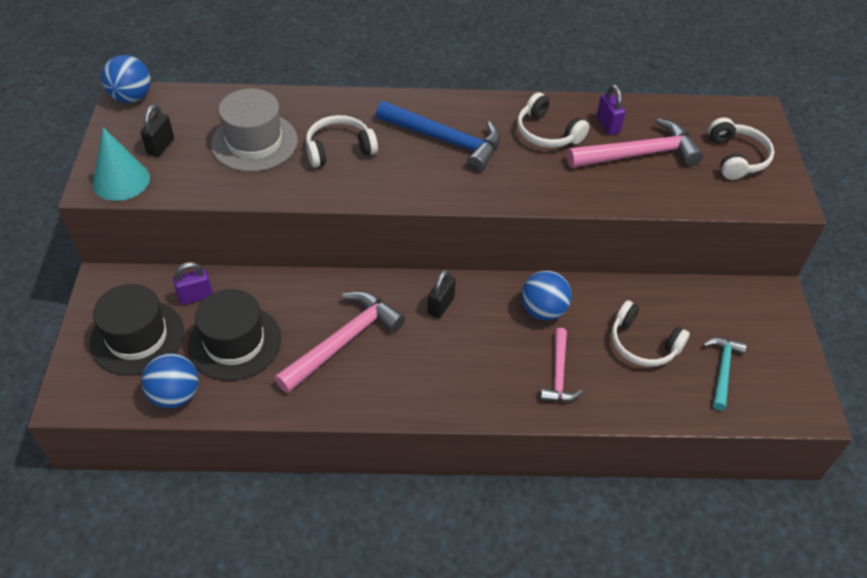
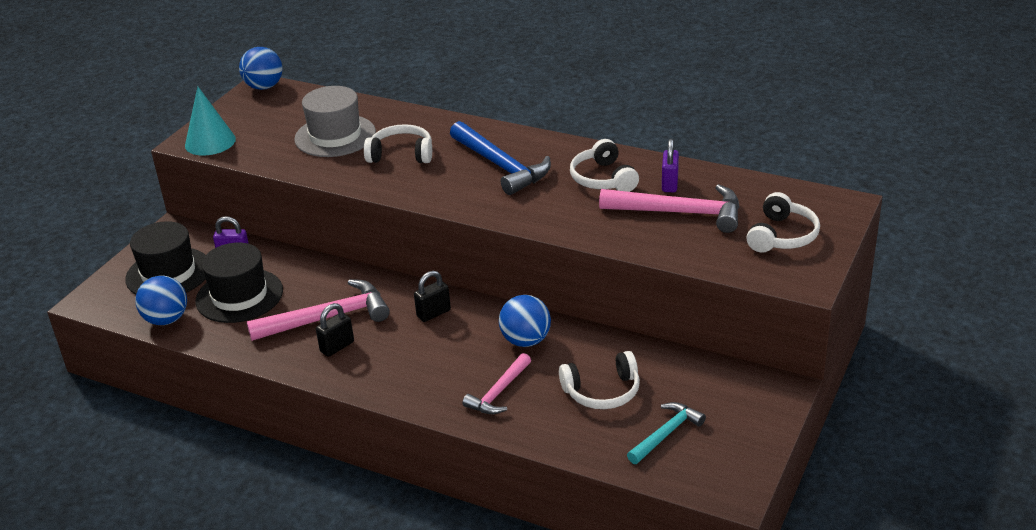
camera: 30 degrees right, 15 degrees down
(160, 146) = (259, 125): black padlock -> black padlock (337, 347)
(643, 344) = (602, 391): white headphones -> white headphones turned 75 degrees counterclockwise

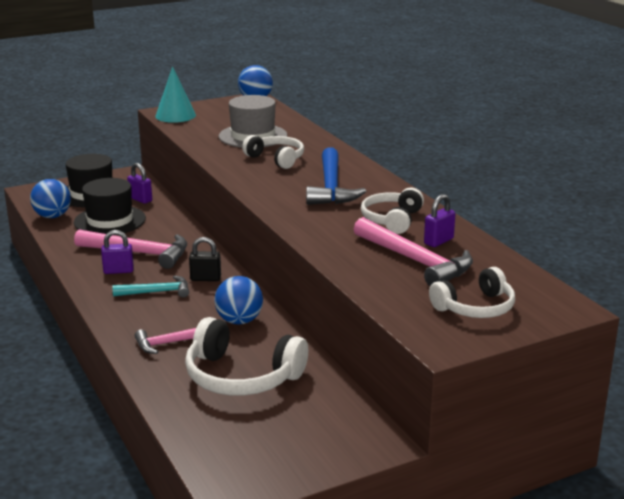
camera: 35 degrees right, 10 degrees down
(337, 347) = (118, 271): black padlock -> purple padlock
(602, 391) = (241, 376): white headphones -> white headphones, size x1.53
(666, 434) = (243, 426): turquoise hammer -> turquoise hammer (156, 292)

